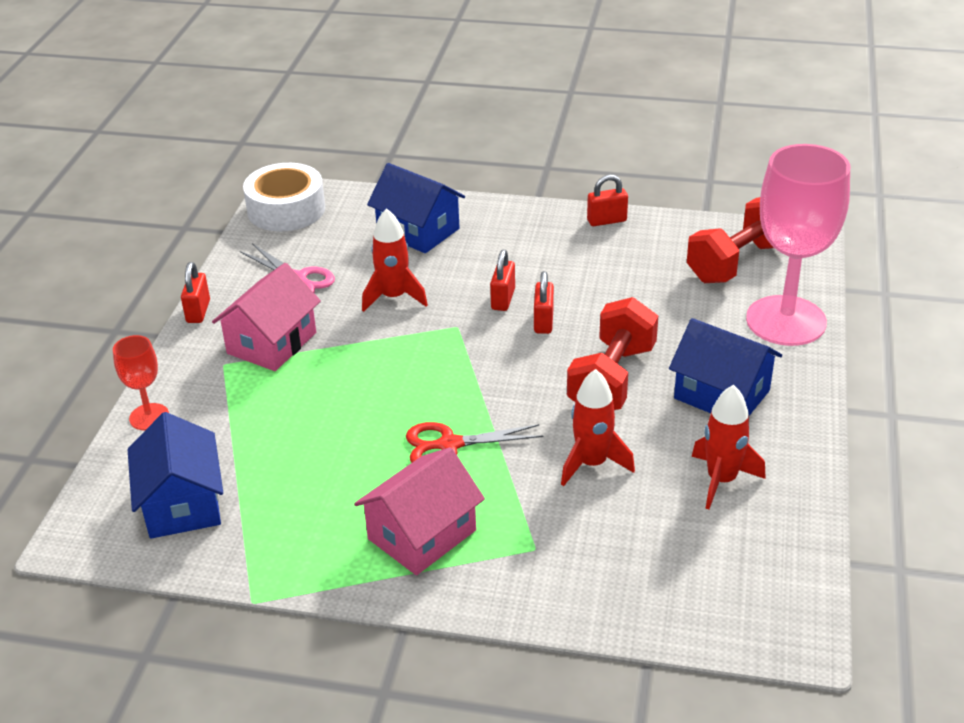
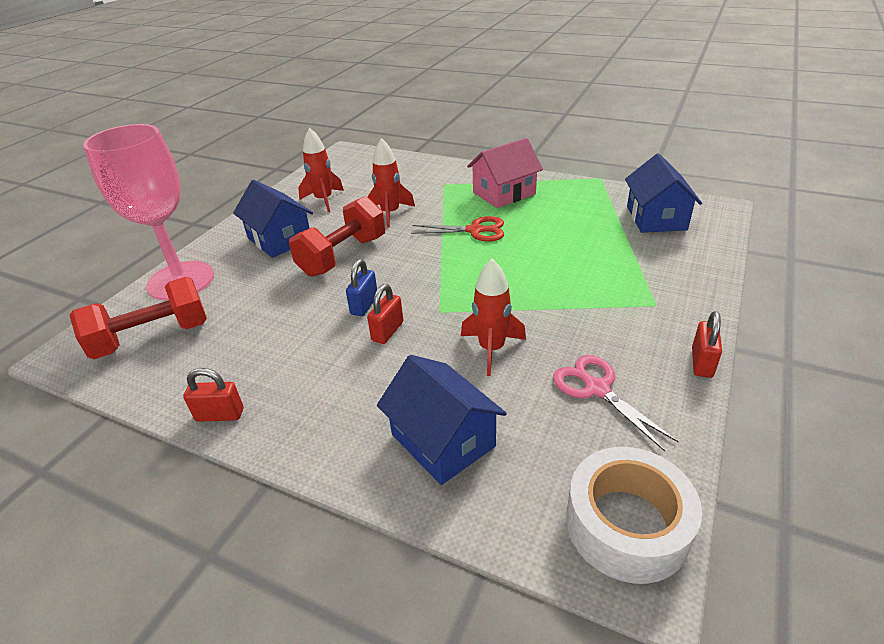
camera: 165 degrees left, 0 degrees up
(149, 417) = (706, 270): red goblet -> none
(272, 343) = (613, 318): pink house -> none
(543, 321) = (364, 305): red padlock -> blue padlock

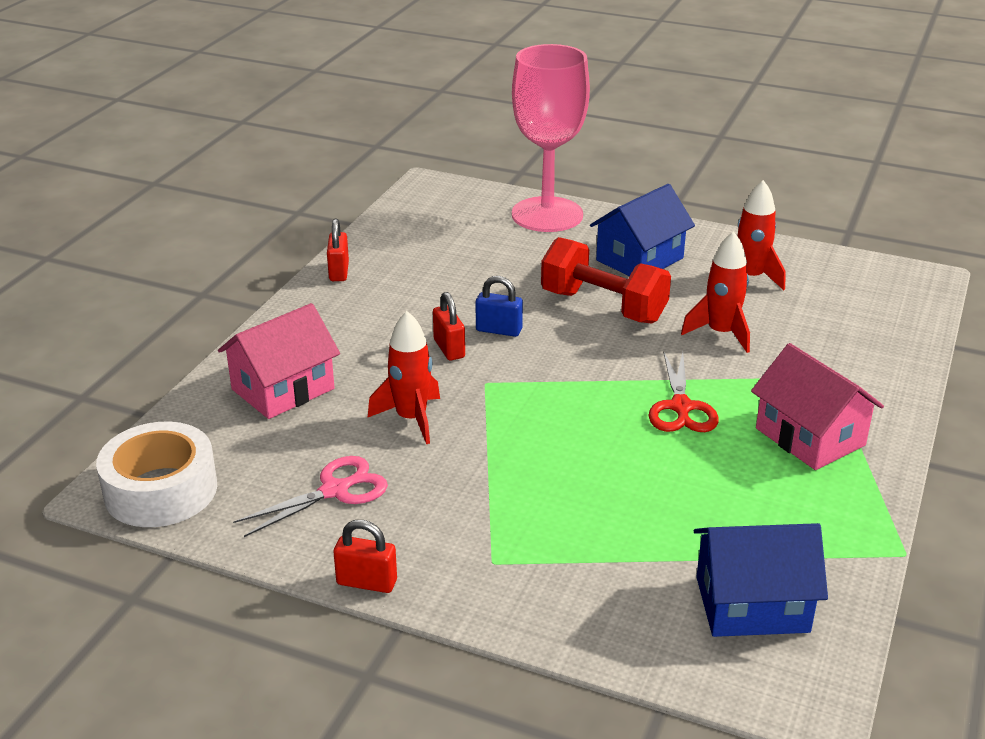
camera: 85 degrees right, 5 degrees down
(152, 338) = (449, 220): red dumbbell -> none
(387, 331) = (449, 348): red padlock -> red padlock turned 45 degrees clockwise
(443, 440) = (283, 389): blue house -> pink house

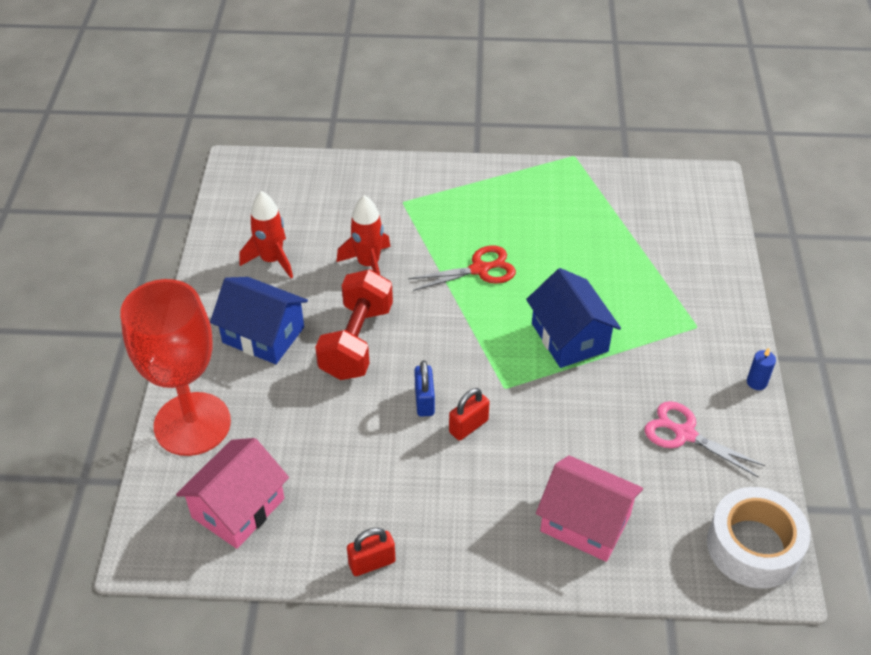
camera: 110 degrees left, 15 degrees up
(366, 582) = (756, 382): red padlock -> blue candle
(411, 419) = (577, 418): red rocket -> none
(547, 215) = (192, 424): pink goblet -> red goblet
(752, 604) = (656, 209): blue house -> blue house (569, 337)
(810, 437) = (481, 203): pink house -> pink house (238, 508)

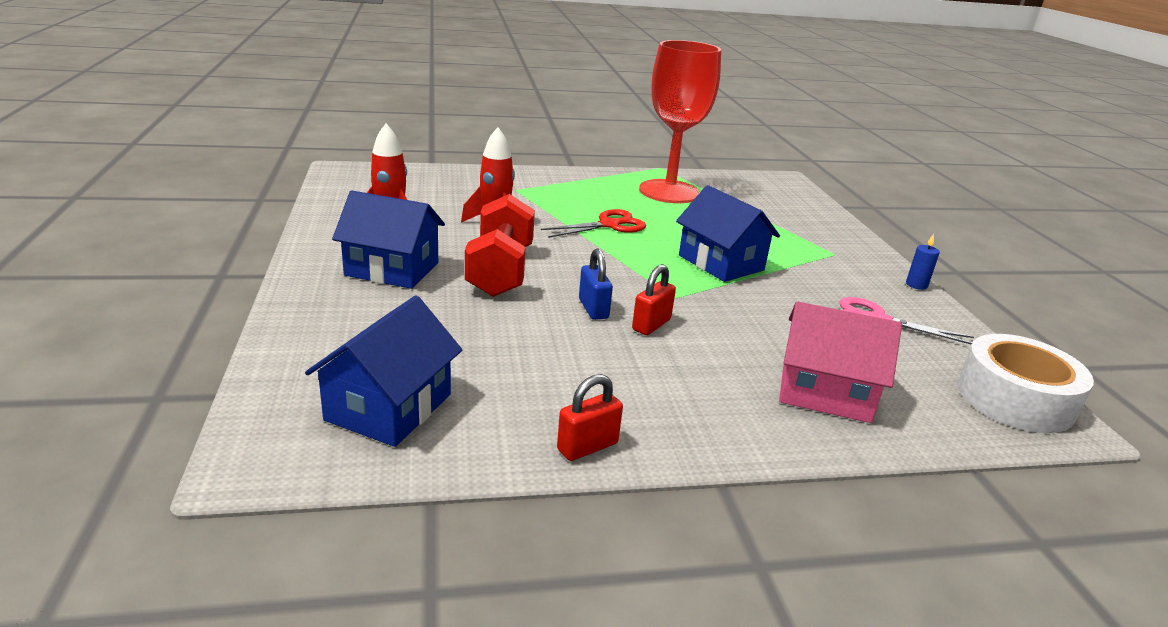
camera: 15 degrees left, 20 degrees down
(192, 424) = (314, 337): red goblet -> red goblet (669, 192)
(238, 508) = (389, 407): pink house -> blue house

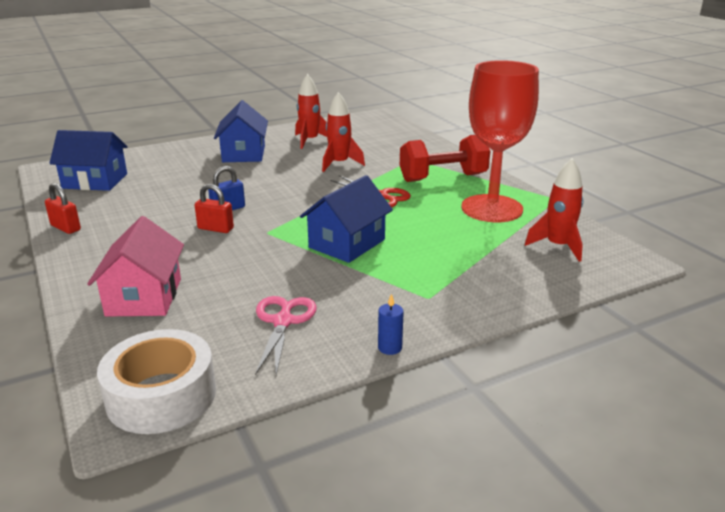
camera: 75 degrees right, 0 degrees up
(500, 271) = (264, 177): red dumbbell -> red dumbbell (443, 178)
(754, 191) = (557, 246): none -> red rocket

